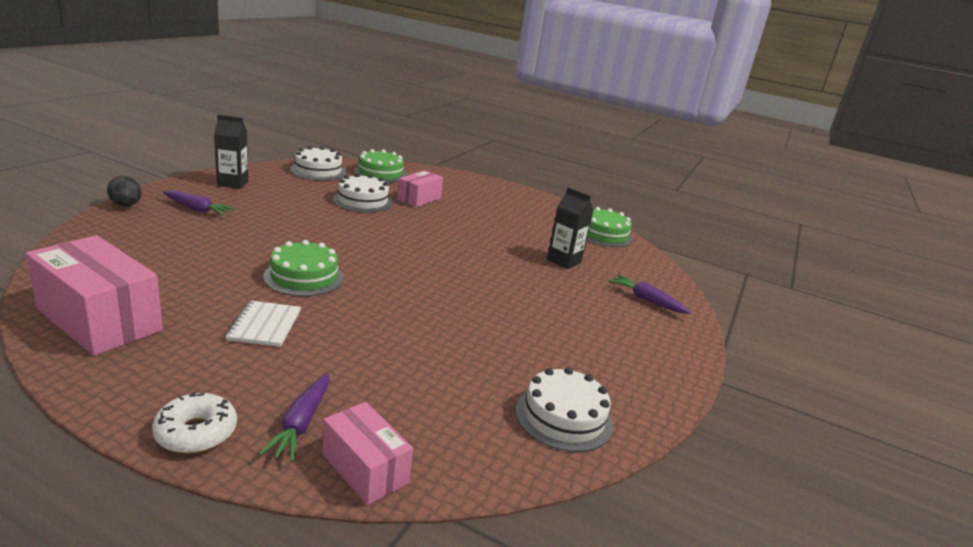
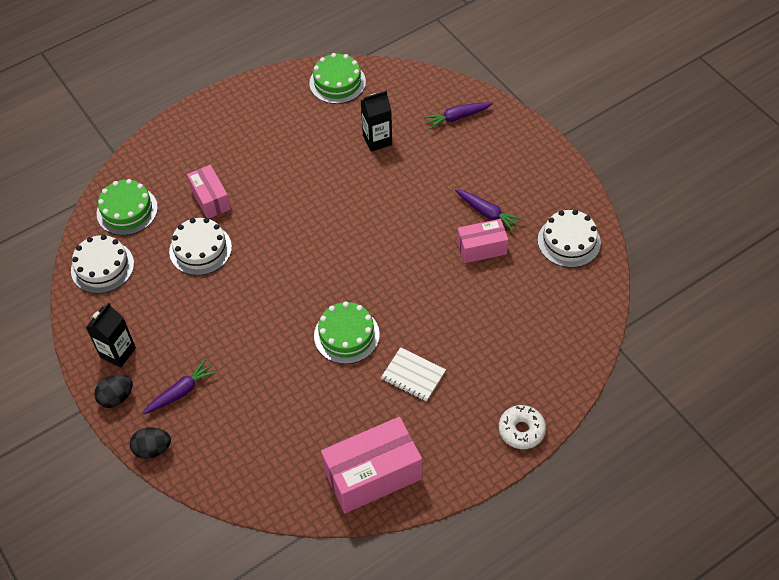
camera: 55 degrees left, 30 degrees up
(183, 187) = (116, 397): none -> black egg
(301, 424) = (531, 377): purple carrot -> purple carrot (487, 213)
(365, 468) = (578, 356): pink box -> pink box (481, 248)

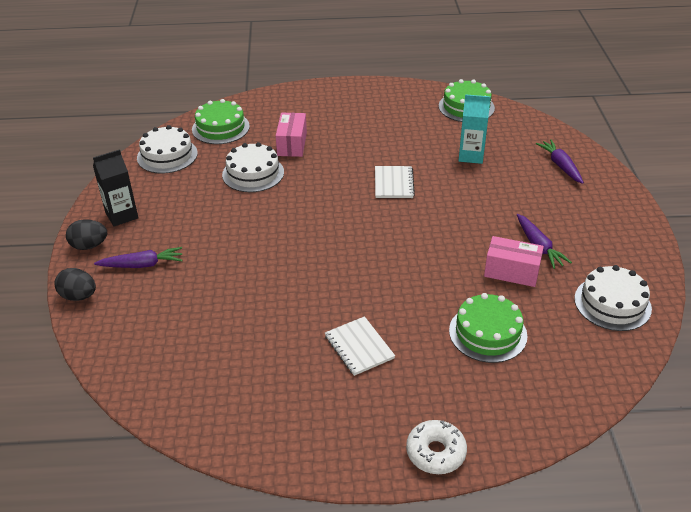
camera: 30 degrees right, 15 degrees down
(332, 202) = (393, 183): none -> white notebook
(346, 335) = (322, 286): green cake -> green cake (487, 333)
(373, 475) = (247, 415): pink box -> none
(377, 140) = (471, 156): black carton -> turquoise carton
(456, 117) = (560, 166): purple carrot -> purple carrot turned 60 degrees clockwise

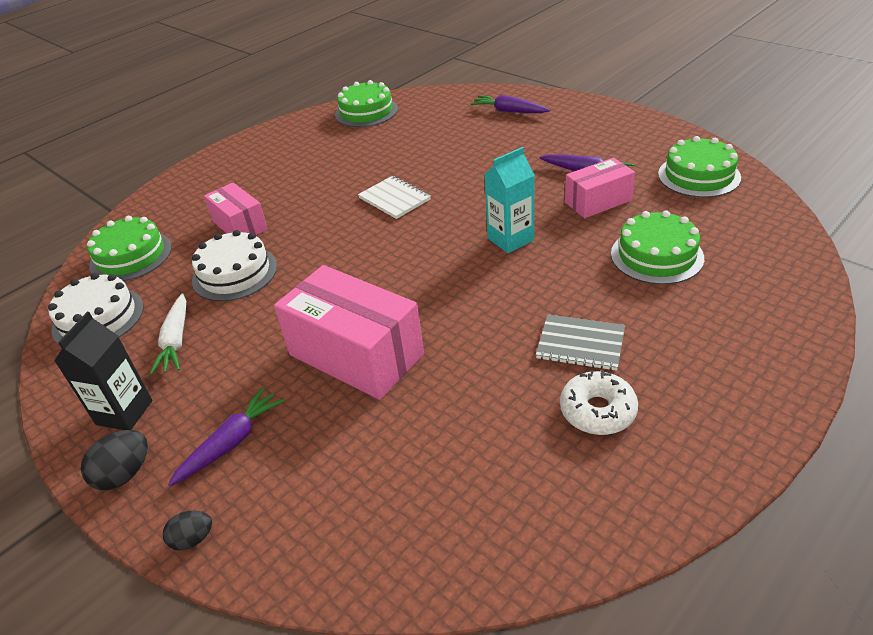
camera: 40 degrees left, 0 degrees up
(79, 296) = (193, 539): black egg -> black egg, size x0.66
(182, 193) = (176, 341): none -> white carrot
(246, 263) = (356, 354): none -> pink box
(359, 347) = (580, 344): white notebook -> grey notebook
(435, 452) = (778, 375): white donut -> white donut (597, 411)
(471, 156) = (428, 142): turquoise carton -> turquoise carton (510, 239)
(612, 303) = (699, 175): white cake -> green cake

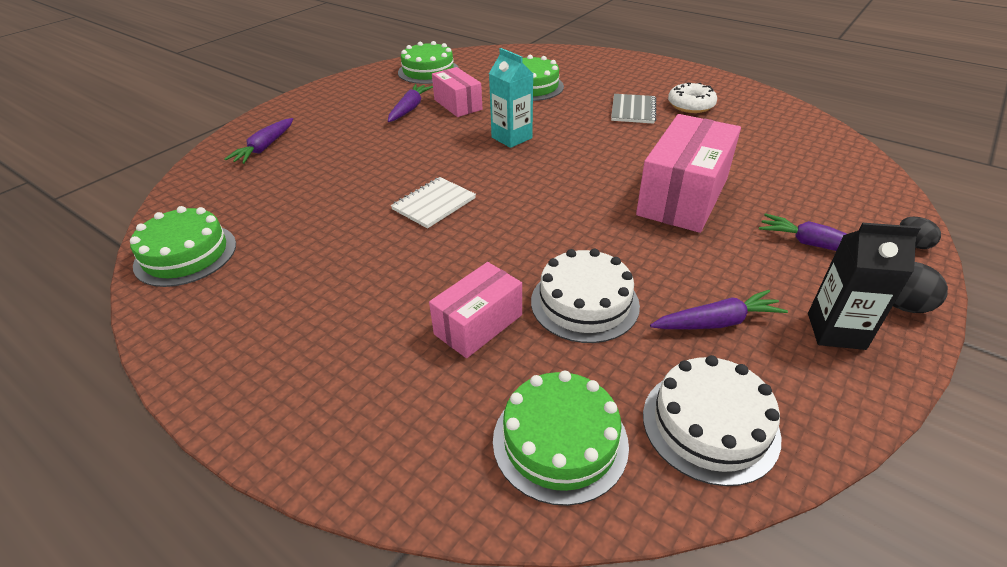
camera: 100 degrees left, 0 degrees up
(176, 341) = (717, 322): white carrot -> purple carrot

